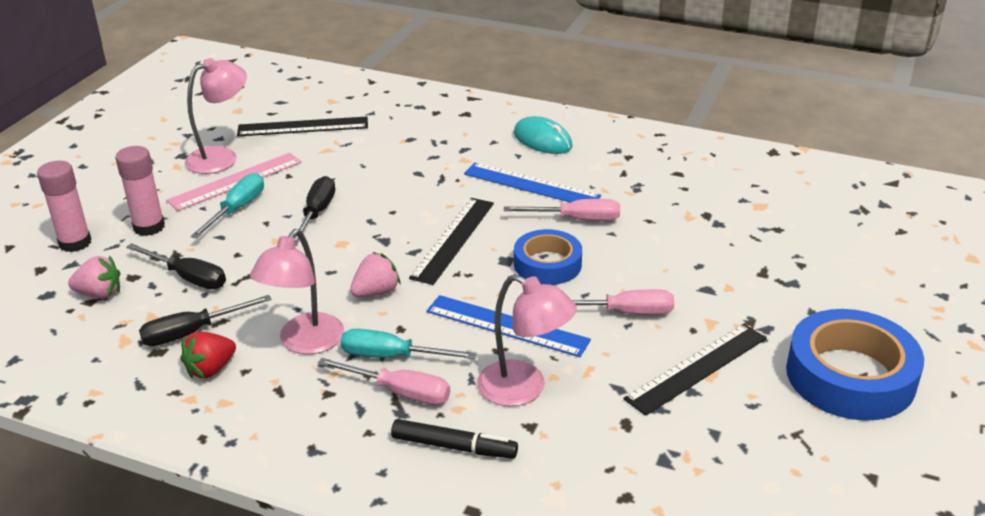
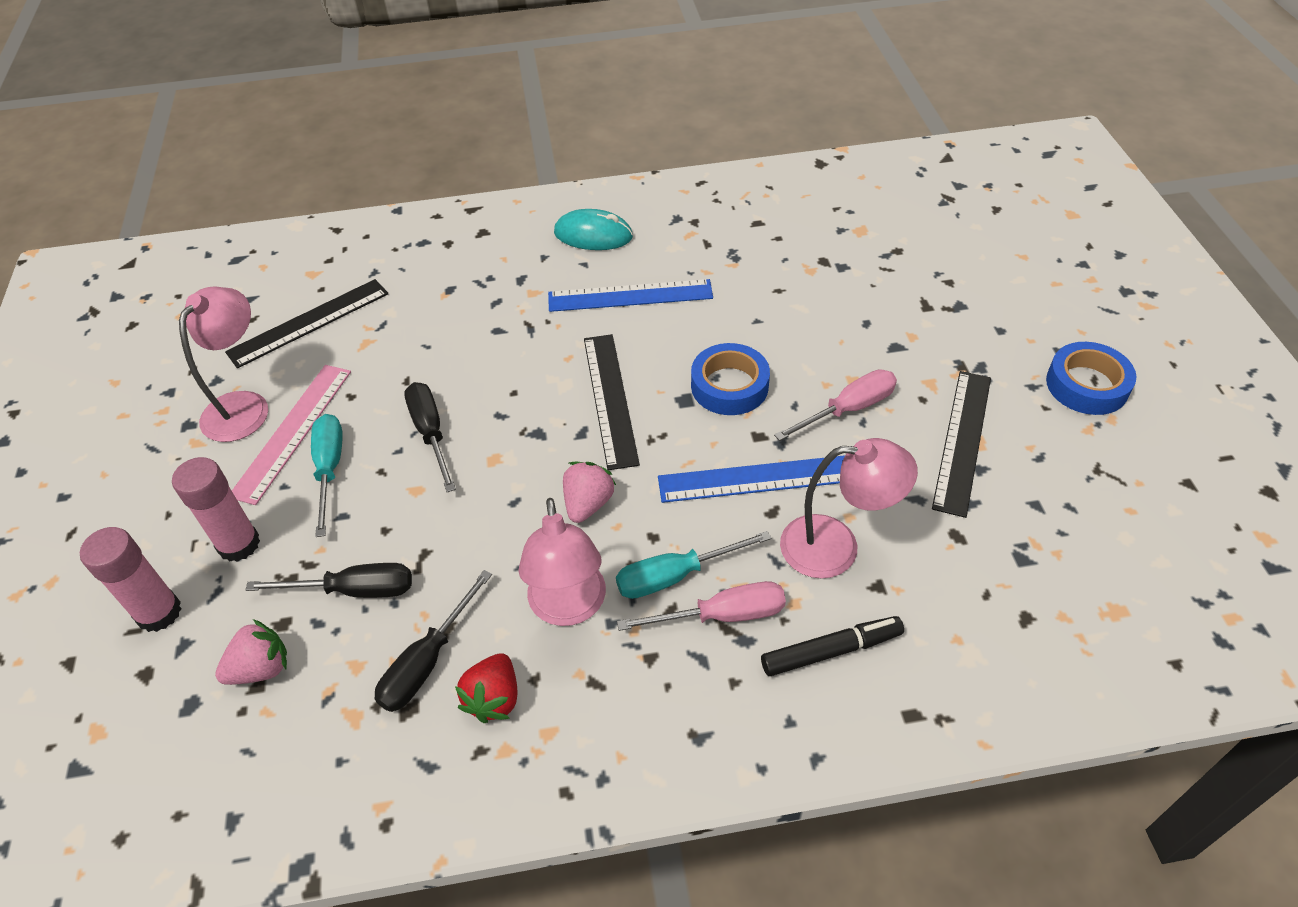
camera: 30 degrees left, 15 degrees up
(576, 219) = (710, 319): pink screwdriver -> none
(850, 376) = (1087, 385): blue tape -> blue tape, size x0.62

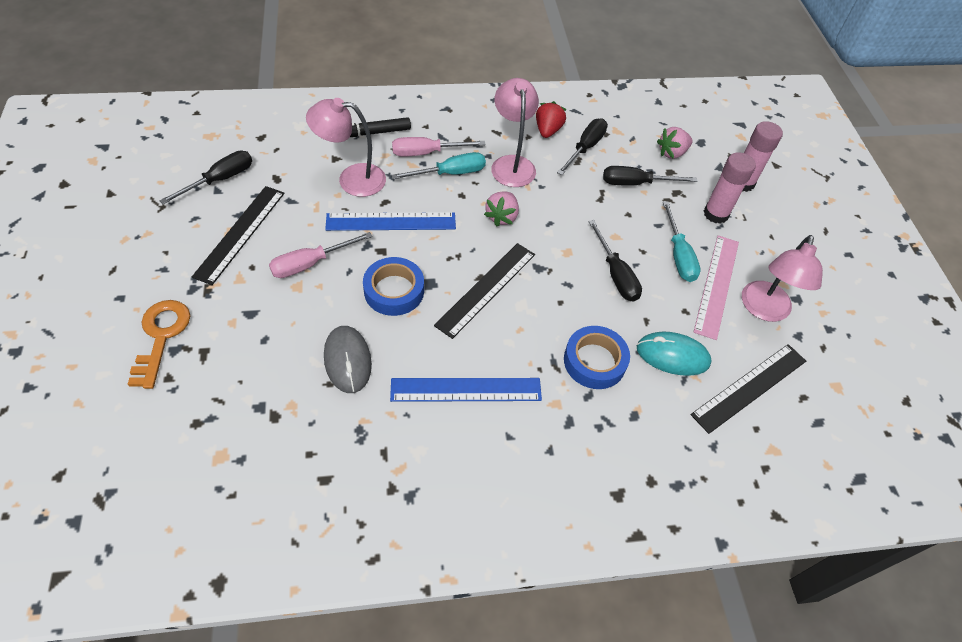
camera: 175 degrees right, 5 degrees up
(593, 235) = (500, 477): turquoise mouse -> turquoise mouse (672, 355)
(610, 399) = (486, 289): black ruler -> black ruler turned 45 degrees clockwise
(765, 310) = (347, 360): none -> grey mouse
(982, 315) = (161, 337): none -> orange key
(1042, 523) = (220, 180): none -> black screwdriver
(1087, 385) = (122, 265): blue tape -> blue tape (594, 361)

